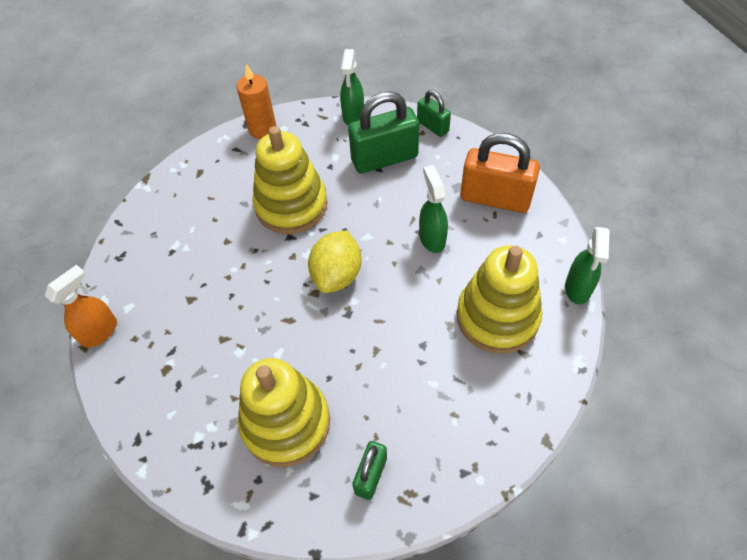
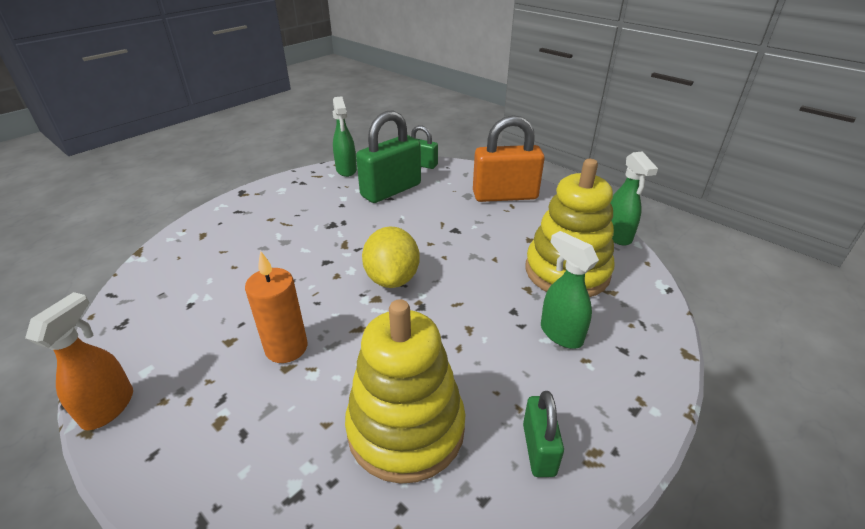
camera: 25 degrees left, 20 degrees down
(262, 129) = (261, 193): orange candle -> orange candle (286, 348)
(291, 205) = (316, 238): yellow stacking toy -> none
(432, 238) = (468, 232): green spray bottle -> green spray bottle (560, 334)

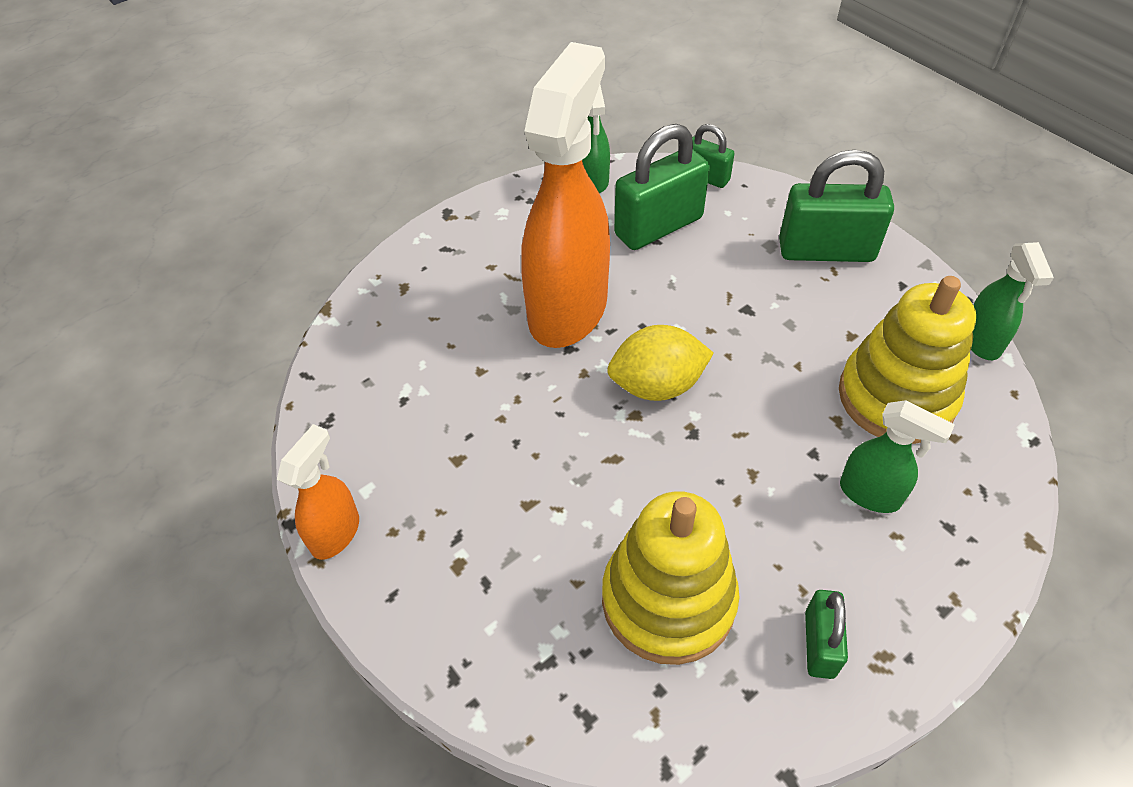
camera: 10 degrees right, 15 degrees up
(286, 348) = (526, 477): orange candle -> none
(326, 238) = (568, 309): none -> orange spray bottle
(392, 278) = (657, 385): yellow lemon -> yellow lemon turned 75 degrees clockwise
(505, 196) = (826, 251): orange padlock -> green padlock
(560, 334) = (870, 494): green spray bottle -> green spray bottle turned 150 degrees clockwise

